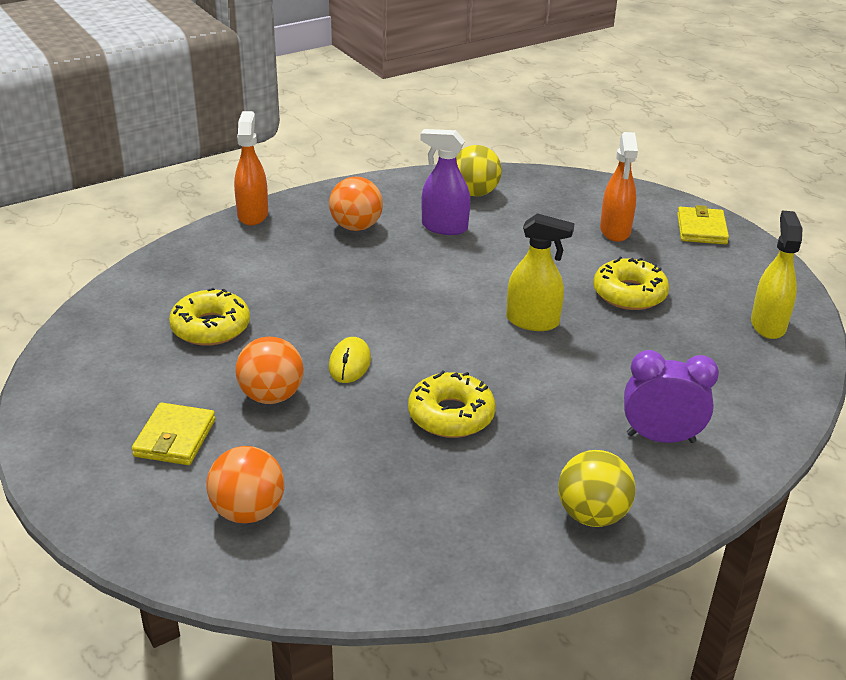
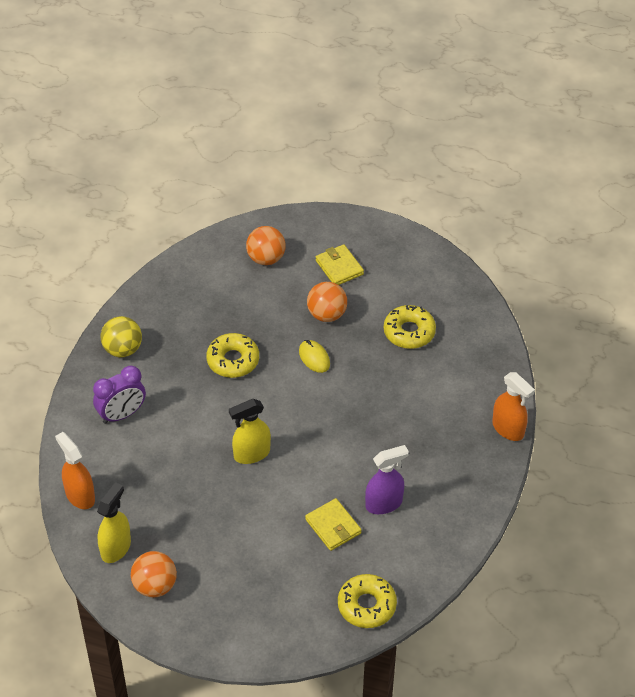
camera: 140 degrees right, 15 degrees up
(356, 227) = (435, 464): orange ball -> orange ball (155, 586)
(474, 193) = (404, 558): yellow ball -> none
(615, 231) = (275, 582): orange spray bottle -> orange spray bottle (80, 496)
(629, 294) = (216, 519): yellow donut -> yellow donut (366, 605)
(701, 229) = (219, 630): yellow wallet -> yellow wallet (333, 526)
(768, 325) = (116, 548): yellow spray bottle -> yellow spray bottle turned 120 degrees counterclockwise

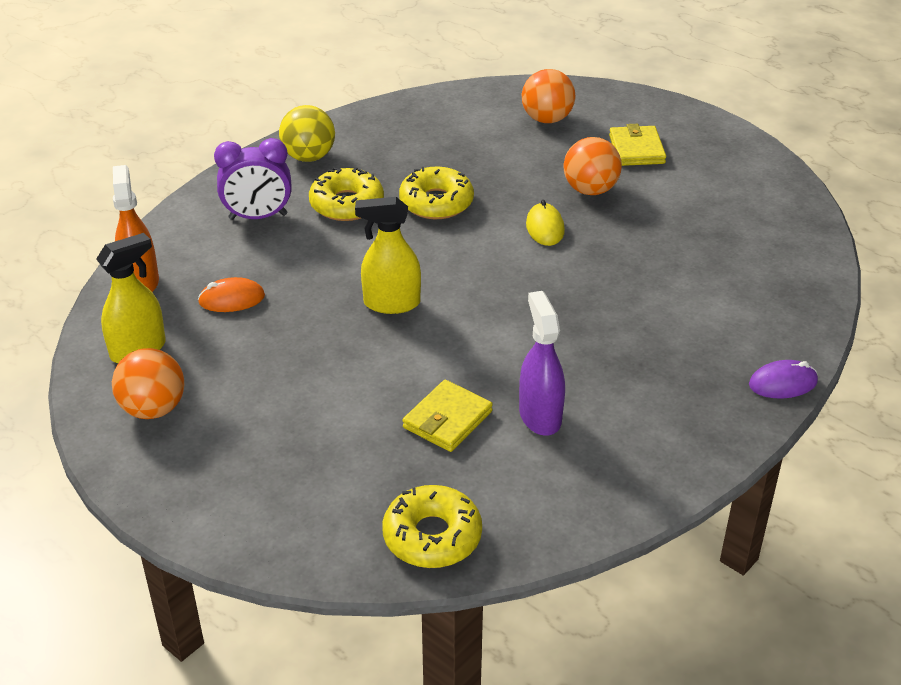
camera: 25 degrees right, 10 degrees down
(149, 488) = (231, 299): none -> orange mouse
(333, 526) = (447, 419): yellow wallet -> yellow wallet turned 45 degrees clockwise
(384, 503) = (540, 416): purple spray bottle -> purple spray bottle turned 105 degrees counterclockwise
(409, 332) = (693, 236): yellow donut -> yellow donut (346, 204)
(508, 429) = (783, 383): orange spray bottle -> purple mouse

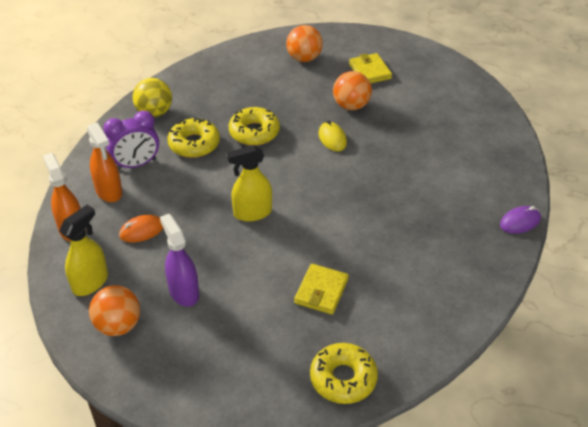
camera: 15 degrees left, 5 degrees up
(208, 244) = (109, 191): none -> orange spray bottle
(540, 416) = (379, 276): purple spray bottle -> purple spray bottle (184, 292)

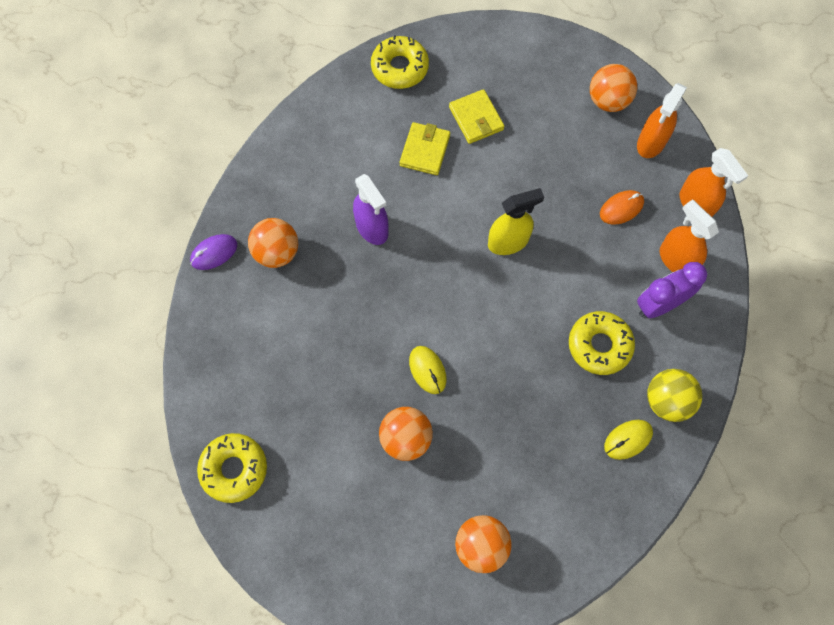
camera: 175 degrees right, 25 degrees up
(90, 282) = (651, 143): yellow spray bottle -> orange spray bottle
(184, 292) = (557, 139): purple spray bottle -> purple spray bottle (372, 228)
(191, 96) = (628, 439): none -> yellow mouse
(254, 132) = (528, 373): yellow donut -> yellow donut (234, 469)
(370, 71) = (381, 520): yellow wallet -> yellow wallet (476, 118)
(462, 219) = (277, 252): none -> orange ball

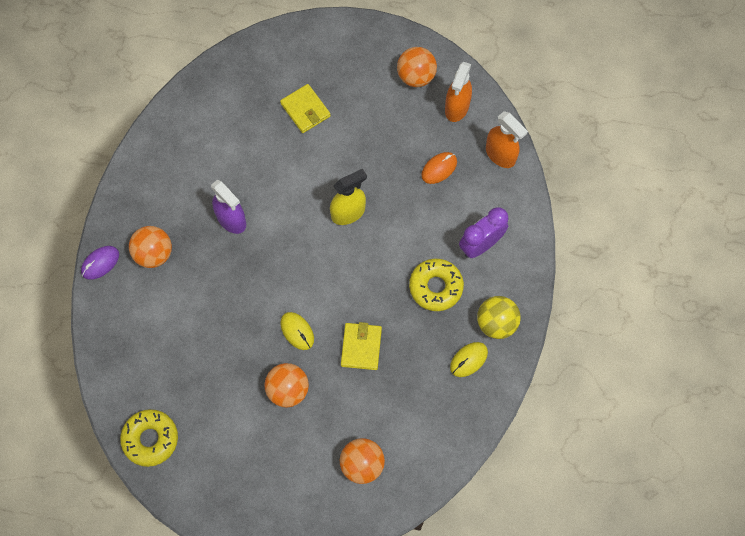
camera: 10 degrees left, 0 degrees up
(400, 68) = (232, 75): yellow donut -> none
(425, 150) = (266, 145): yellow wallet -> yellow wallet (361, 347)
(676, 260) = (490, 205): orange spray bottle -> none

